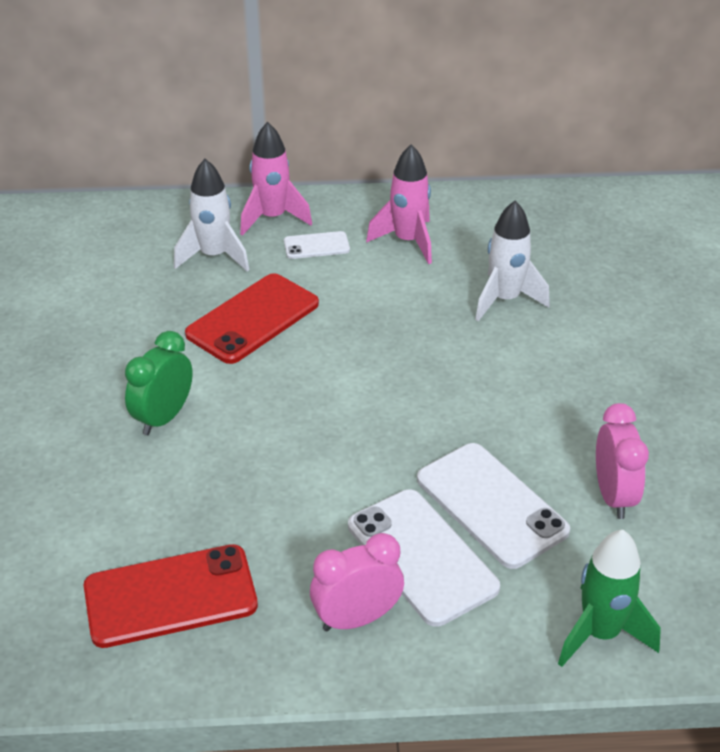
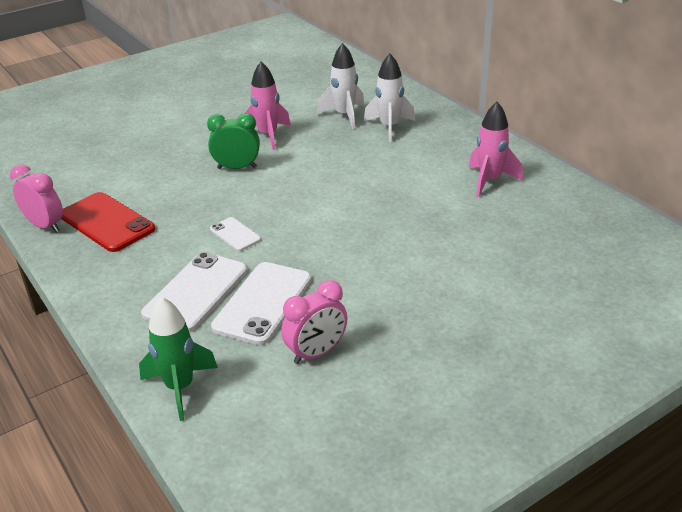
camera: 60 degrees right, 5 degrees down
(253, 319) = (347, 160): red phone -> none
(273, 218) = (450, 130): pink rocket -> pink rocket (268, 135)
(316, 246) = (442, 153): white phone -> white phone (235, 234)
(357, 618) = (130, 287): pink clock -> pink clock (45, 226)
(505, 300) = (475, 238): white rocket -> white rocket (344, 116)

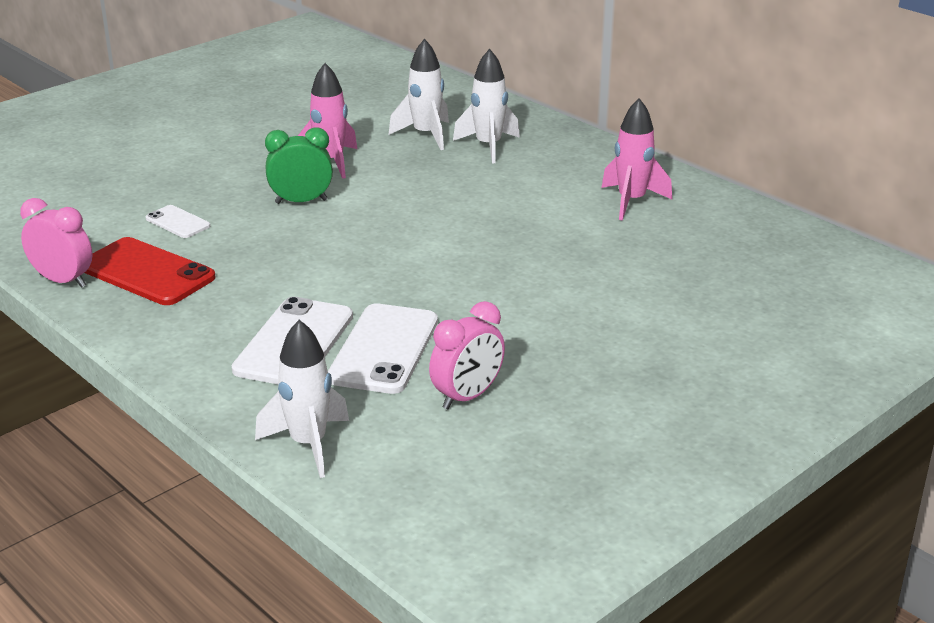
camera: 10 degrees left, 5 degrees down
(180, 388) = (308, 444): green rocket -> white rocket
(235, 234) = (324, 277): white phone -> white phone (178, 222)

